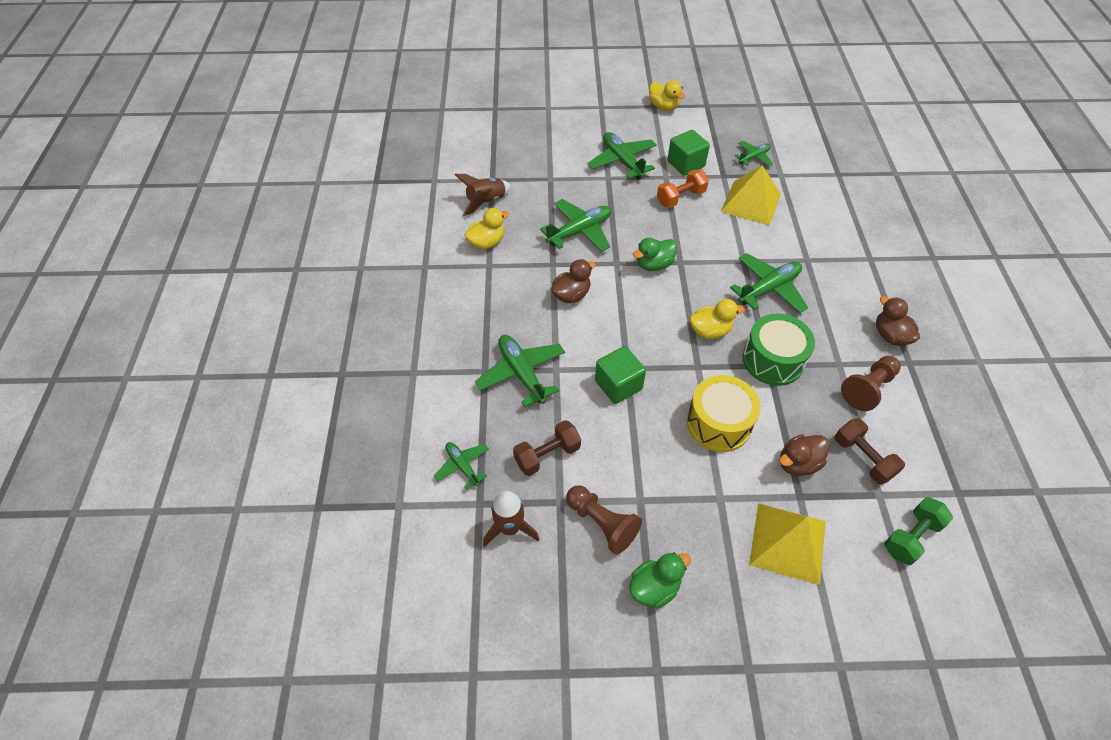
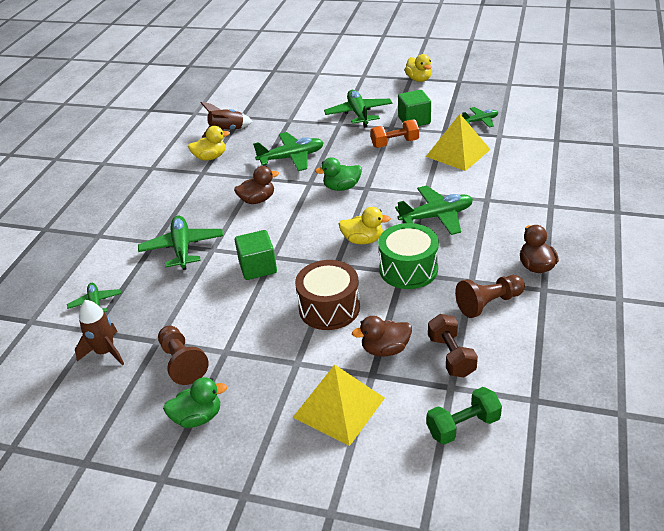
camera: 20 degrees right, 15 degrees down
(547, 455) = (167, 307): brown dumbbell -> none
(718, 423) = (329, 308): yellow drum -> brown drum

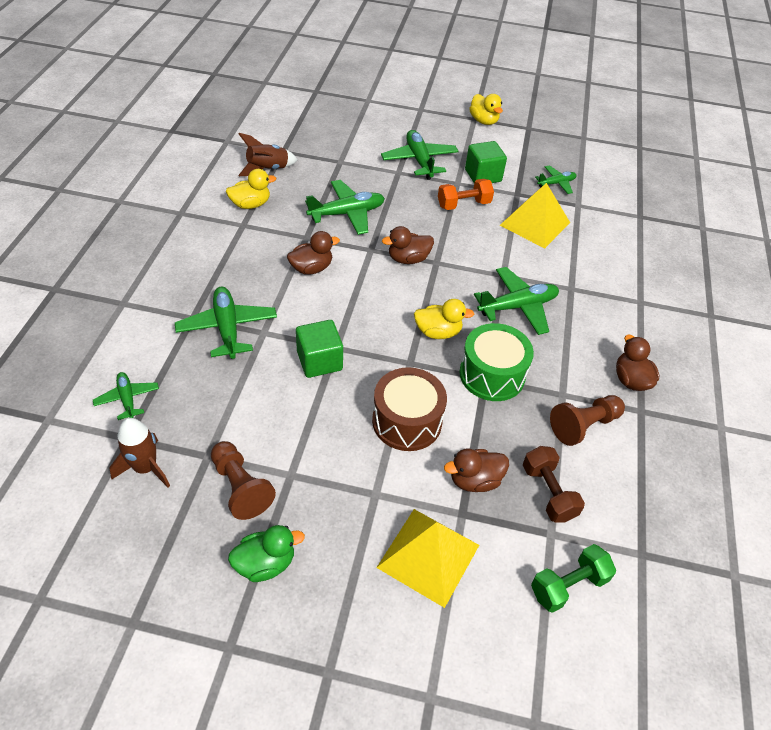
camera: 10 degrees left, 10 degrees up
(342, 187) = (408, 259): green duck -> brown duck

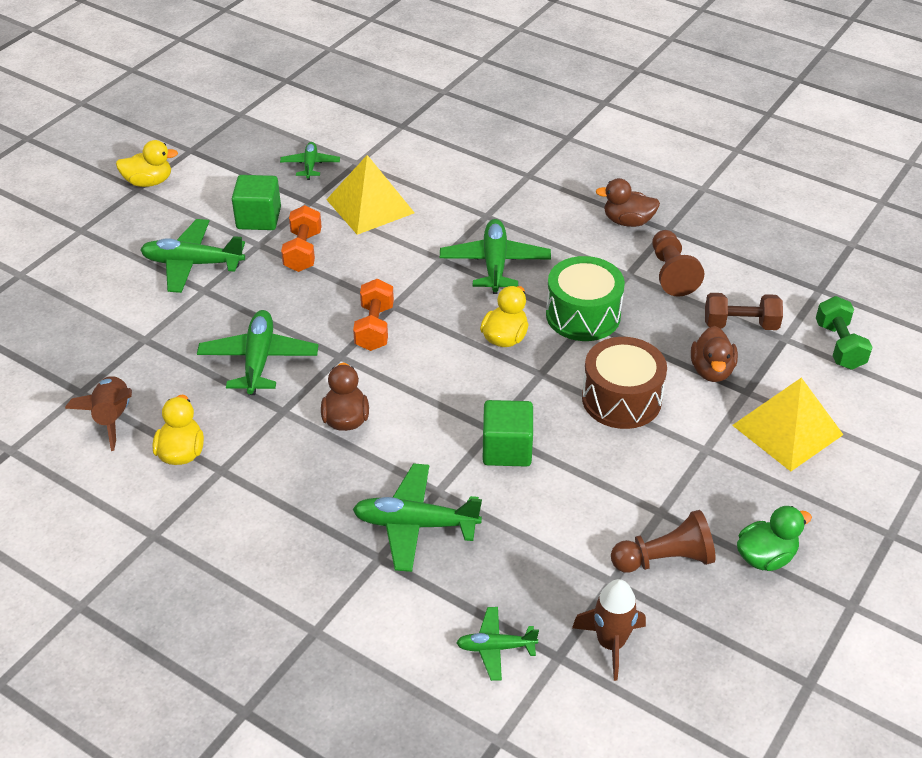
camera: 65 degrees left, 5 degrees down
(265, 563) = (765, 557): green duck -> green duck turned 60 degrees clockwise
(408, 259) = (374, 328): brown duck -> orange dumbbell

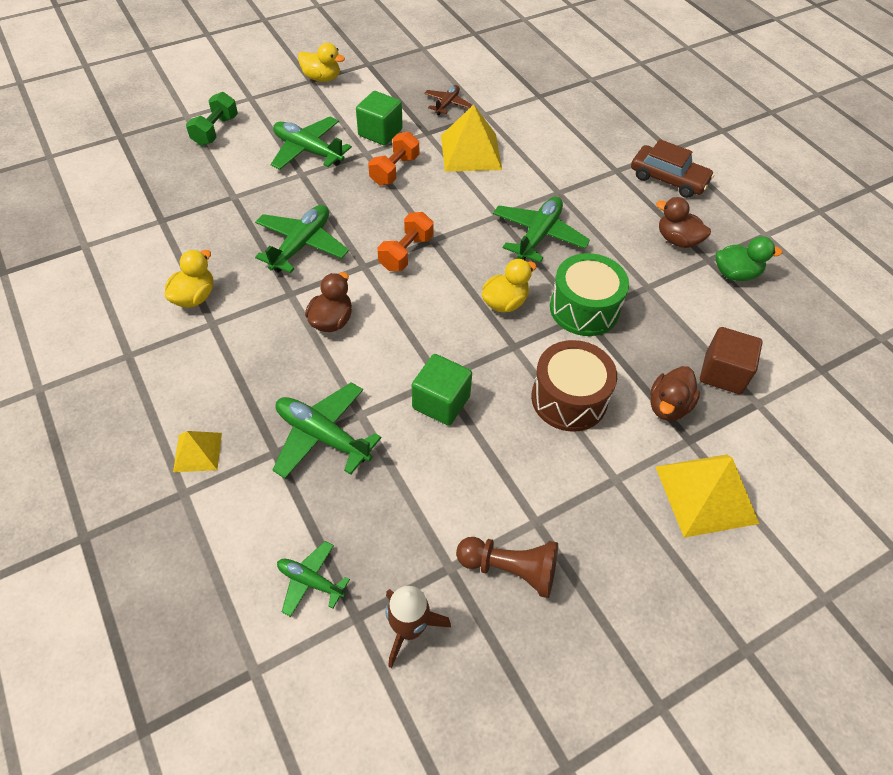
camera: 25 degrees right, 10 degrees up
(112, 418) = (168, 249): brown rocket -> none
(301, 590) = (197, 452): none -> yellow pyramid
(310, 165) = (447, 104): green plane -> brown plane
(583, 167) = (668, 179): none -> brown car
(671, 273) = (687, 301): brown pawn -> none
(740, 324) = (723, 373): brown dumbbell -> brown cube
(765, 557) = (606, 613): green duck -> green duck (735, 274)
(839, 346) = (808, 432): green dumbbell -> green dumbbell (215, 131)

